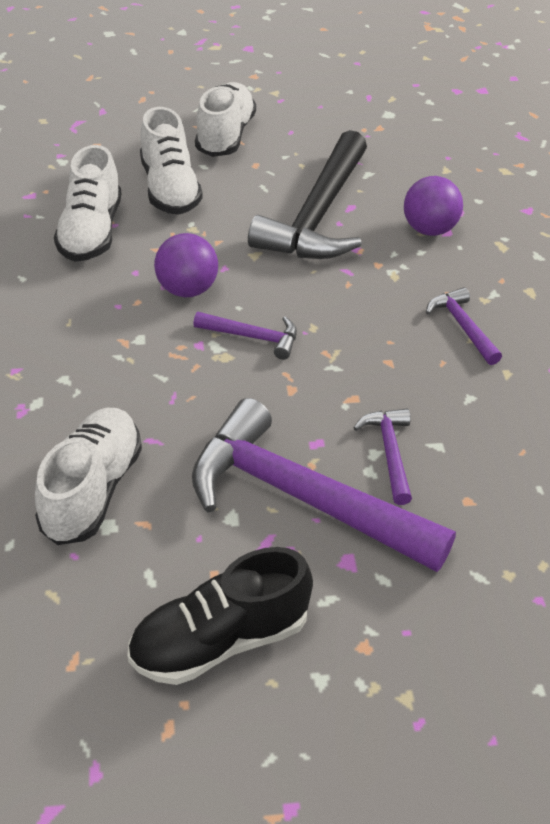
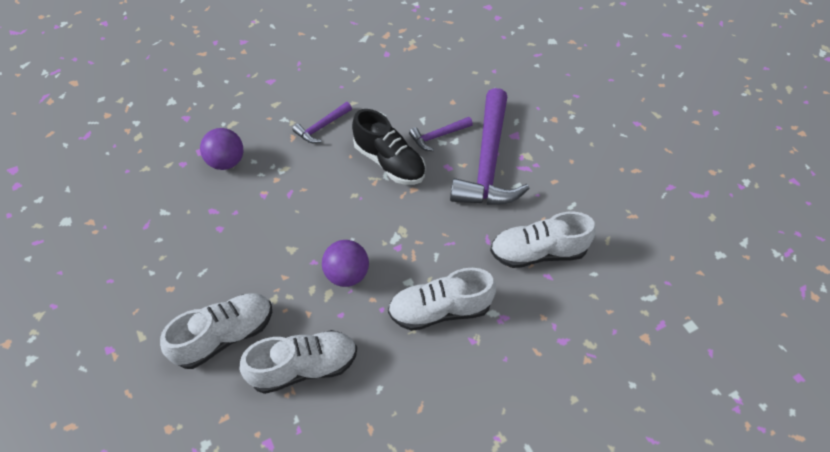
camera: 110 degrees left, 10 degrees up
(220, 640) = (585, 167): black shoe -> black shoe (389, 162)
(225, 136) = (128, 326): white shoe -> white shoe (440, 310)
(252, 337) = (378, 222): purple hammer -> none
(318, 215) = (229, 227): black hammer -> none

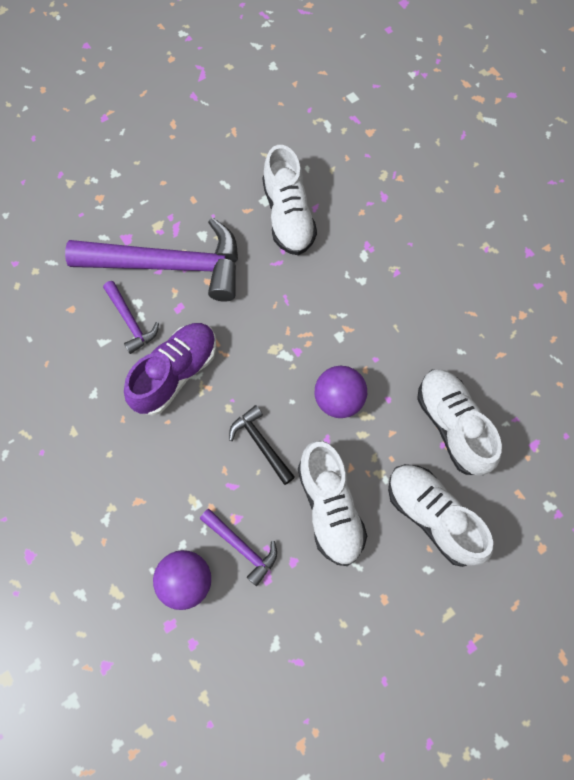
camera: 95 degrees left, 15 degrees up
(319, 214) = (261, 444): none -> black hammer
(322, 127) = (119, 465): purple hammer -> purple hammer (241, 547)
(389, 162) = (175, 373): black shoe -> purple shoe
(440, 310) = (368, 303): white shoe -> white shoe (330, 508)

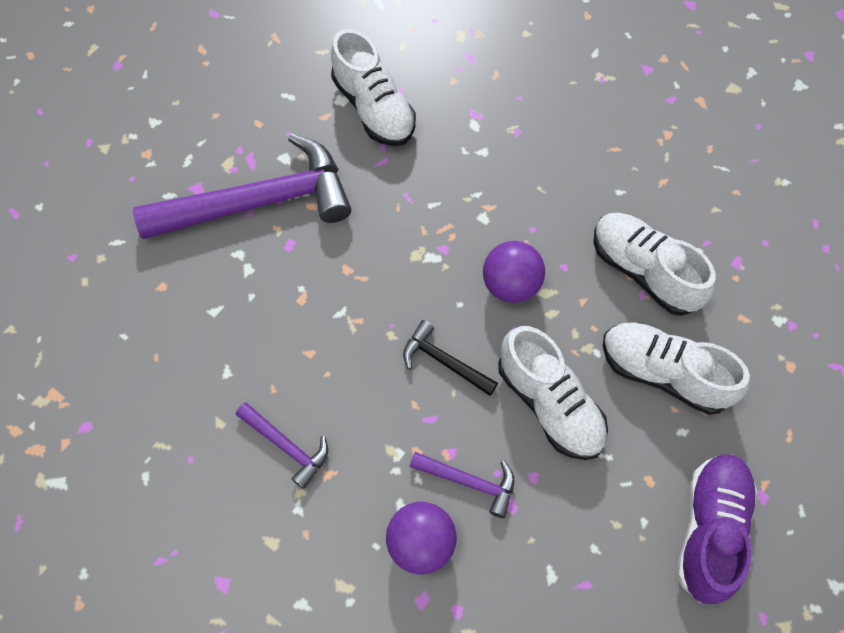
camera: 20 degrees left, 5 degrees down
(130, 321) = (238, 277): purple hammer -> purple hammer (286, 446)
(175, 373) = (315, 318): purple shoe -> purple shoe (709, 530)

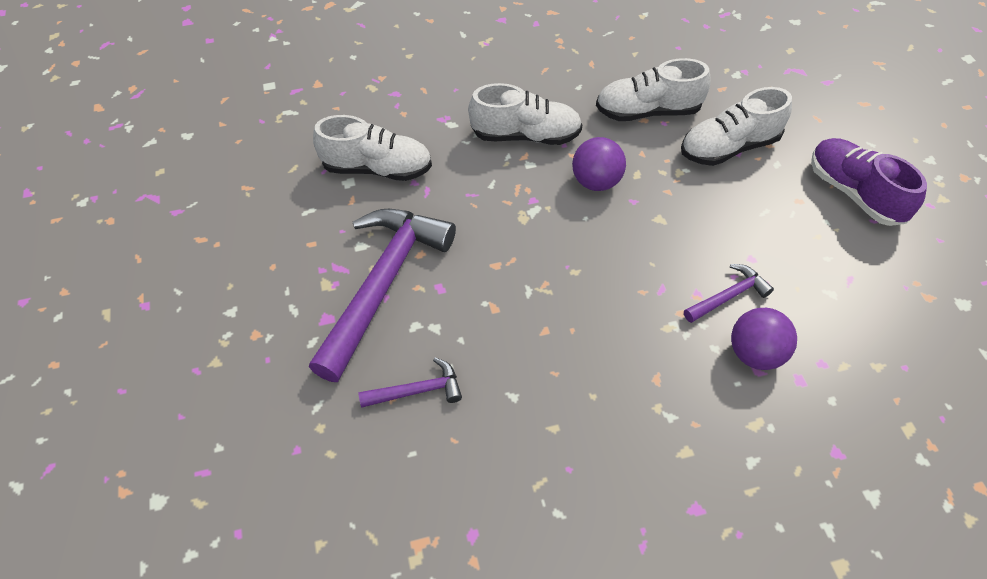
camera: 50 degrees left, 10 degrees down
(286, 446) = (611, 393): purple hammer -> purple hammer (417, 391)
(444, 361) = (623, 253): black hammer -> none
(549, 404) = (704, 216): white shoe -> white shoe (525, 135)

